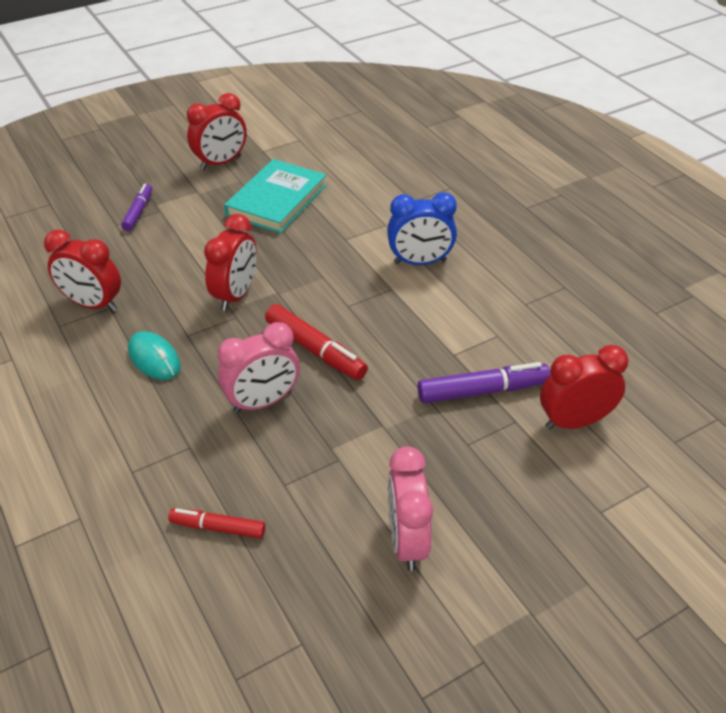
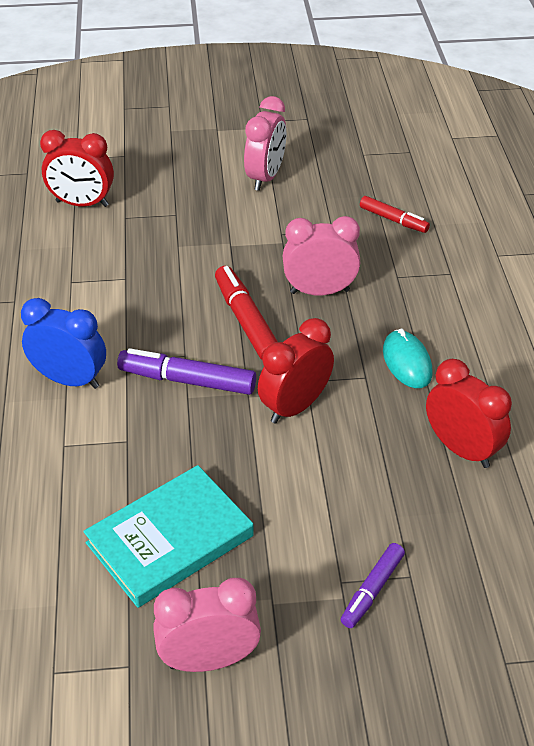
camera: 155 degrees left, 0 degrees up
(221, 163) = (209, 659): red clock -> pink clock
(482, 391) = (129, 243): purple marker -> purple marker (187, 380)

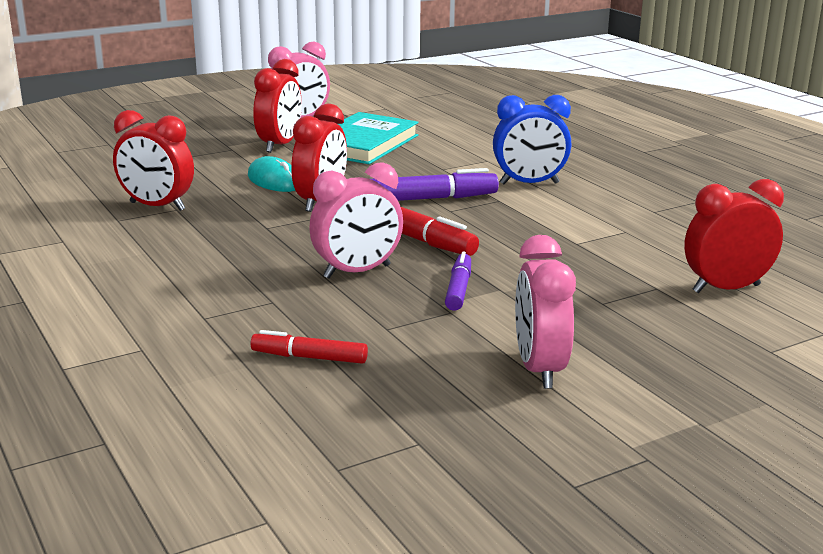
camera: 155 degrees right, 20 degrees down
(275, 572) = (280, 145): none -> red clock
(372, 590) = (208, 149): purple marker -> purple marker (459, 289)
(407, 362) = (229, 242): turquoise mouse -> turquoise mouse (274, 181)

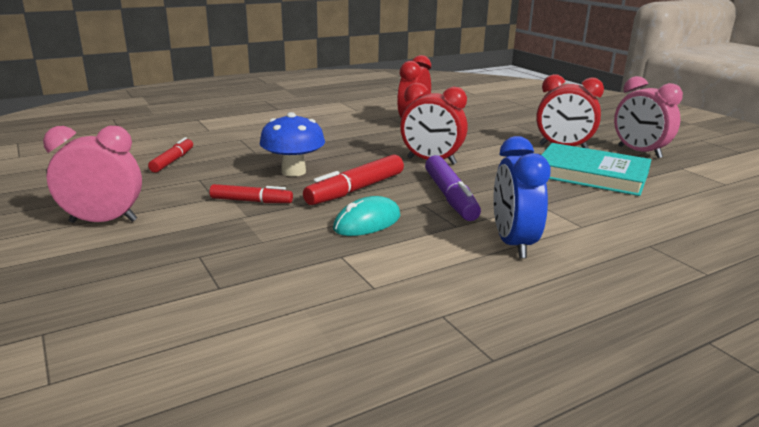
camera: 90 degrees right, 0 degrees up
(274, 181) = (474, 148): turquoise mouse -> turquoise mouse (367, 222)
(357, 272) = (293, 172): pink clock -> blue mushroom
(459, 289) = (251, 201): purple marker -> red marker
(726, 288) = (197, 331): red clock -> none

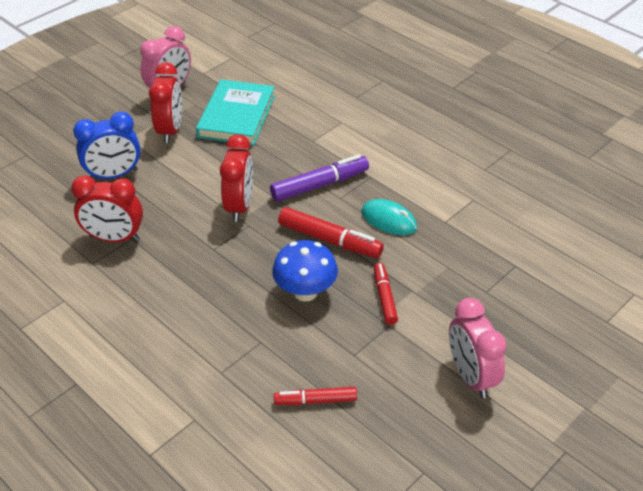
camera: 105 degrees left, 20 degrees up
(513, 243) = (384, 149): blue clock -> blue clock (114, 175)

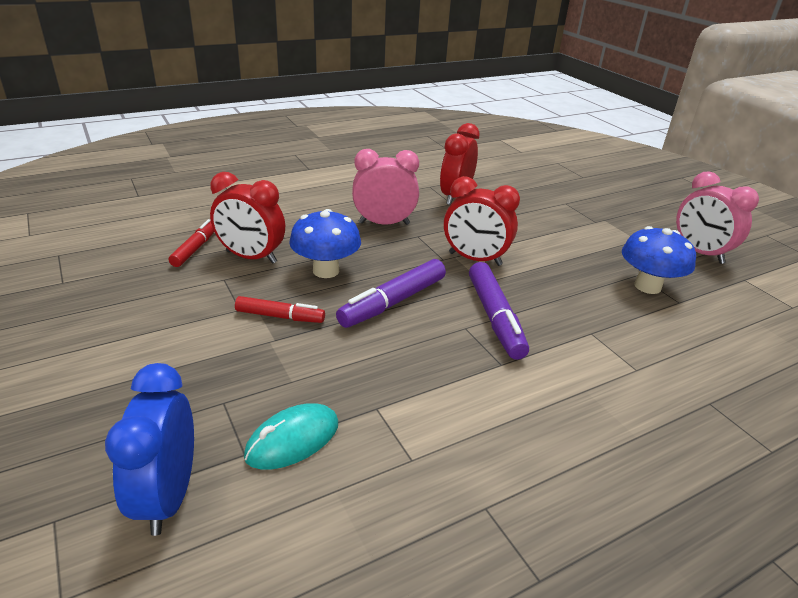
camera: 105 degrees right, 10 degrees down
(114, 175) = (544, 206): blue clock -> blue clock (168, 496)
(170, 130) = (617, 242): red clock -> red clock (251, 257)
(236, 116) = (647, 286): turquoise book -> blue mushroom
(330, 240) = (392, 302): red marker -> purple marker
(388, 220) = (405, 355): turquoise mouse -> turquoise mouse (292, 440)
(470, 376) = (120, 343): pink clock -> pink clock (384, 223)

